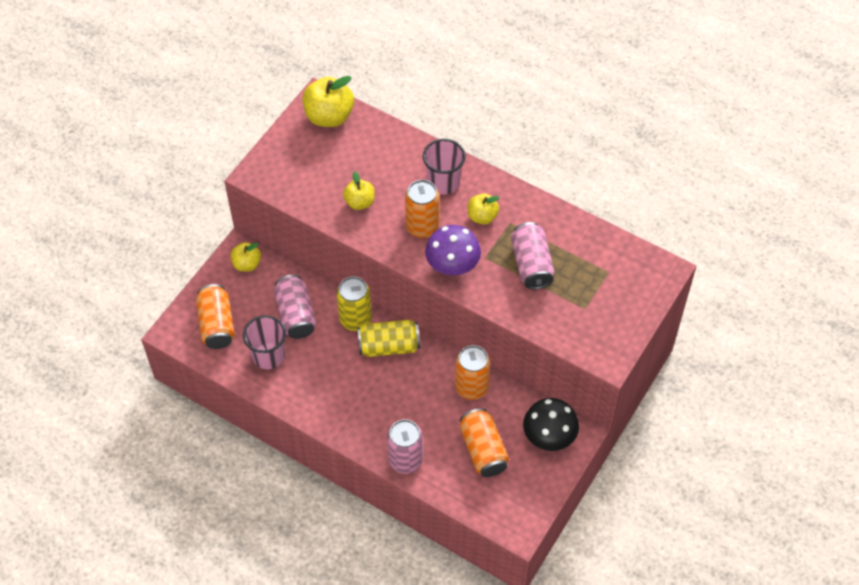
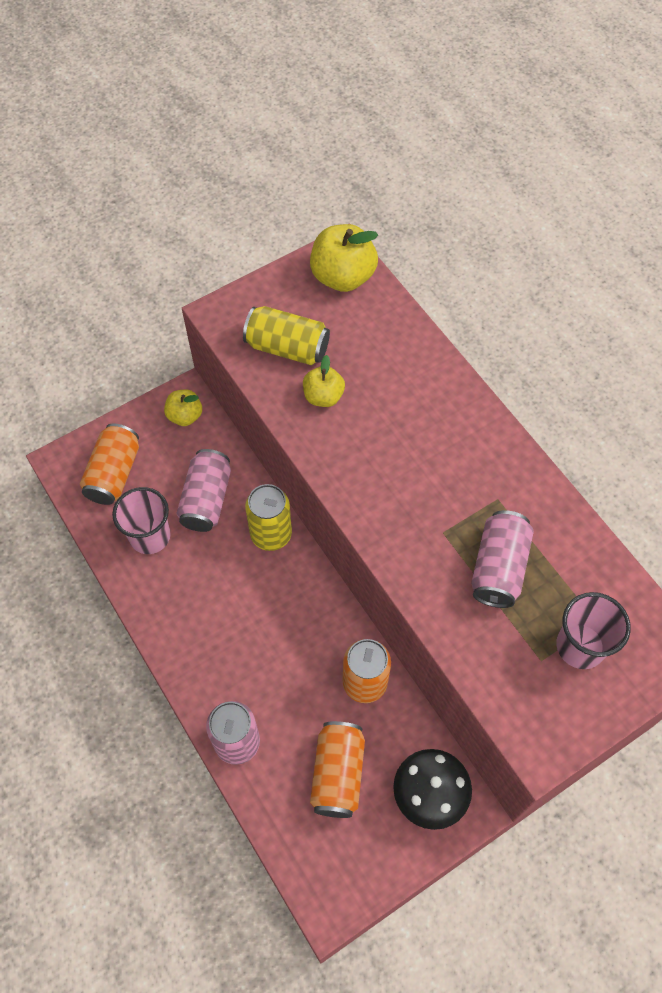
camera: 25 degrees right, 5 degrees up
(389, 346) = (292, 585): yellow can -> yellow can (287, 347)
(422, 227) = (384, 459): orange can -> none
(443, 182) = (439, 412): pink cup -> pink cup (580, 646)
(452, 265) = (396, 525): purple mushroom -> none
(482, 217) = (466, 476): yellow apple -> none

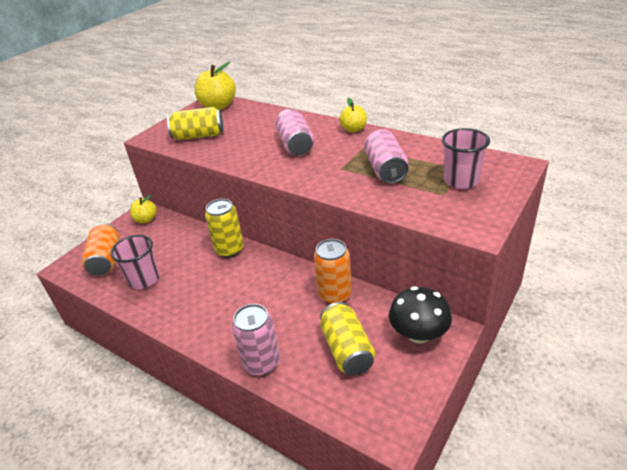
camera: 20 degrees left, 25 degrees down
(206, 499) = (177, 249): pink can -> pink can (295, 145)
(323, 396) = (232, 145): yellow apple -> yellow apple (353, 129)
(338, 774) = (347, 350): orange can -> yellow can

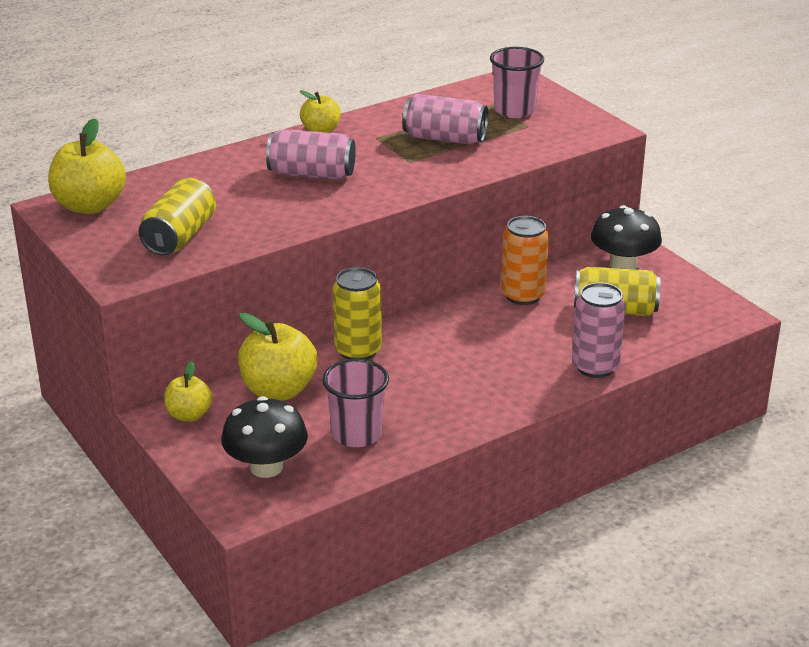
camera: 70 degrees left, 5 degrees down
(106, 260) = (266, 467): orange can -> black mushroom
(178, 237) = (278, 390): none -> yellow apple

